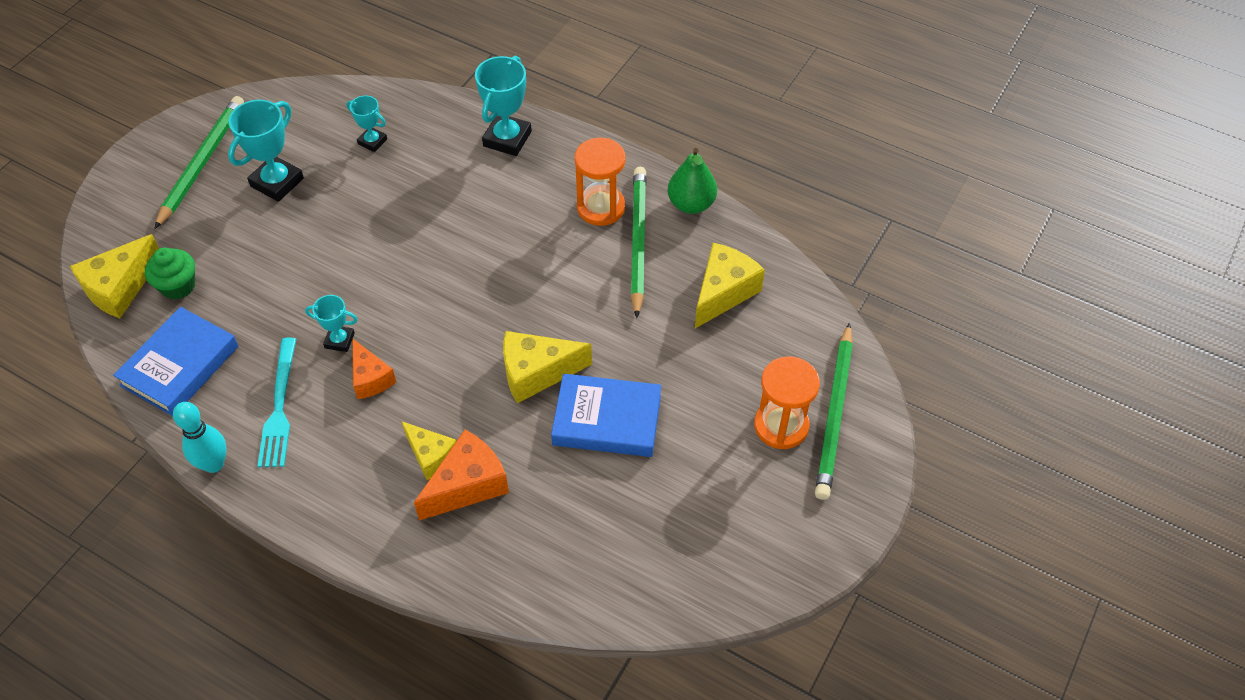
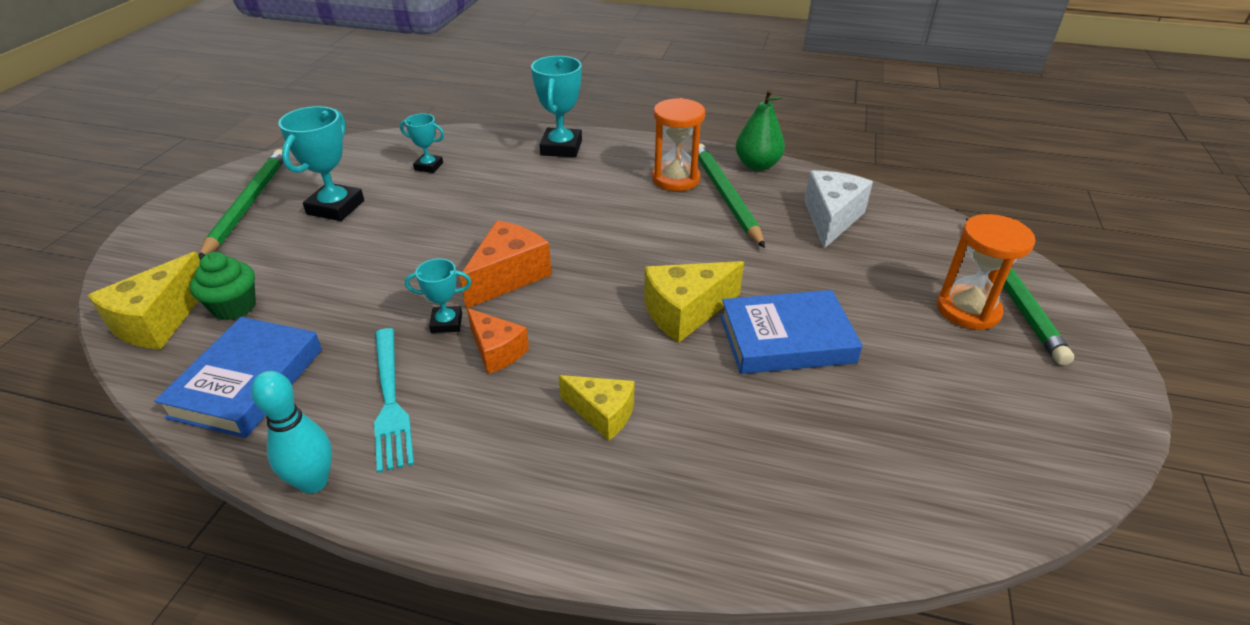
camera: 15 degrees left, 15 degrees down
(468, 485) = (662, 435): orange cheese -> orange cheese (508, 276)
(723, 292) = (831, 219): yellow cheese -> white cheese

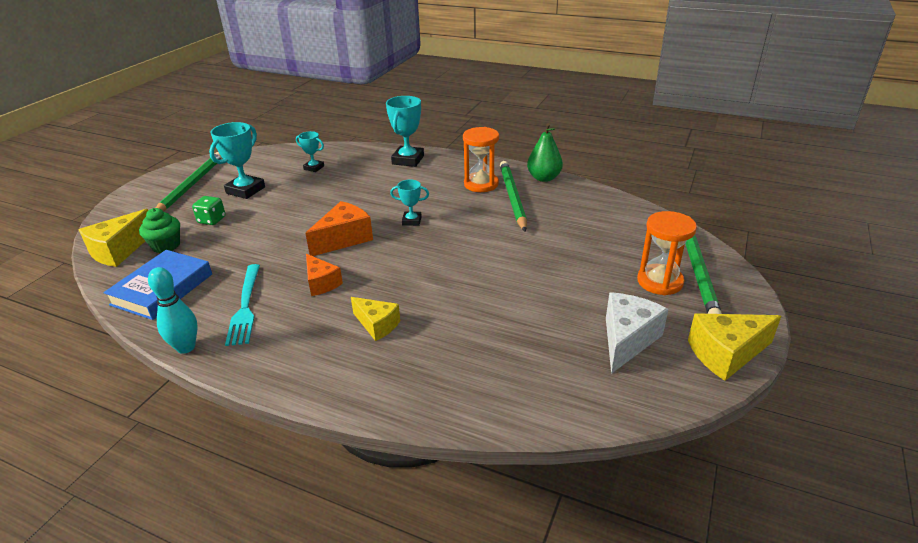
camera: 10 degrees right, 5 degrees down
(296, 259) = (212, 220): none -> green dice
(446, 323) = (295, 264): turquoise trophy -> turquoise trophy (411, 221)
(685, 312) = (455, 269): yellow cheese -> yellow cheese (726, 354)
(786, 339) = (519, 290): blue book -> none
(831, 219) = (584, 216): white cheese -> white cheese (627, 340)

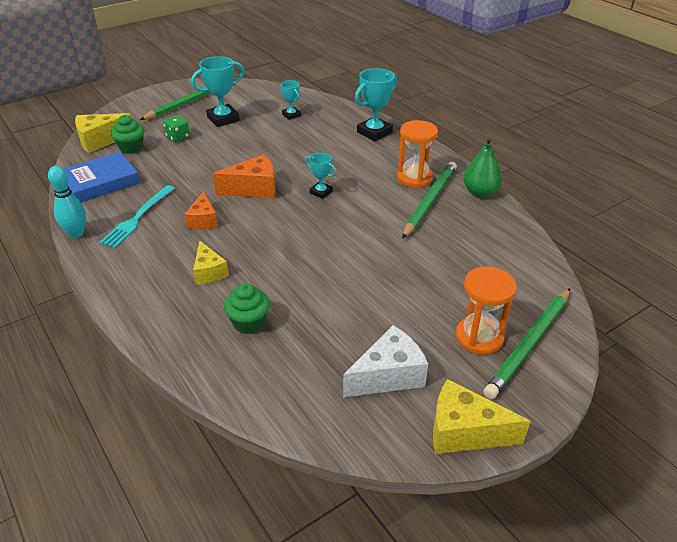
camera: 30 degrees right, 5 degrees up
(464, 352) = (249, 323): none -> green cupcake

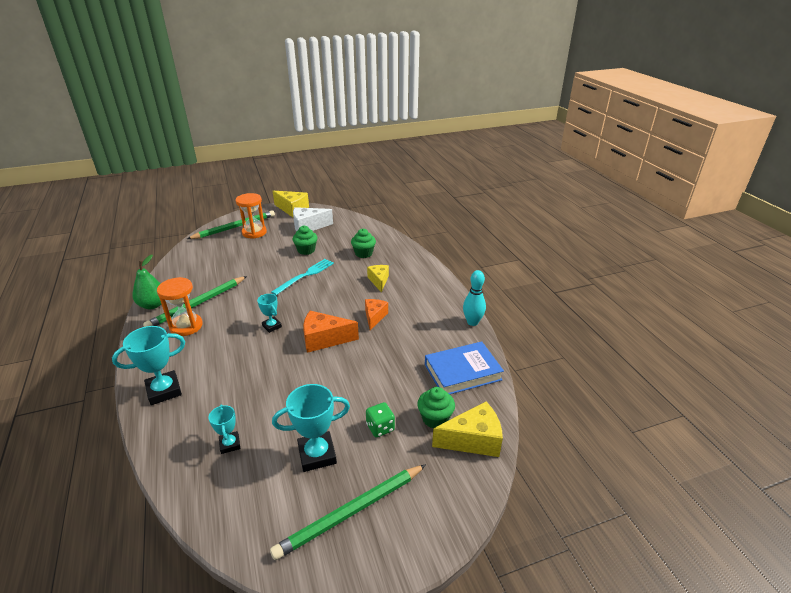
camera: 165 degrees left, 5 degrees down
(138, 218) = (425, 328): turquoise fork -> turquoise fork (305, 276)
(353, 311) = (306, 250): none -> green cupcake

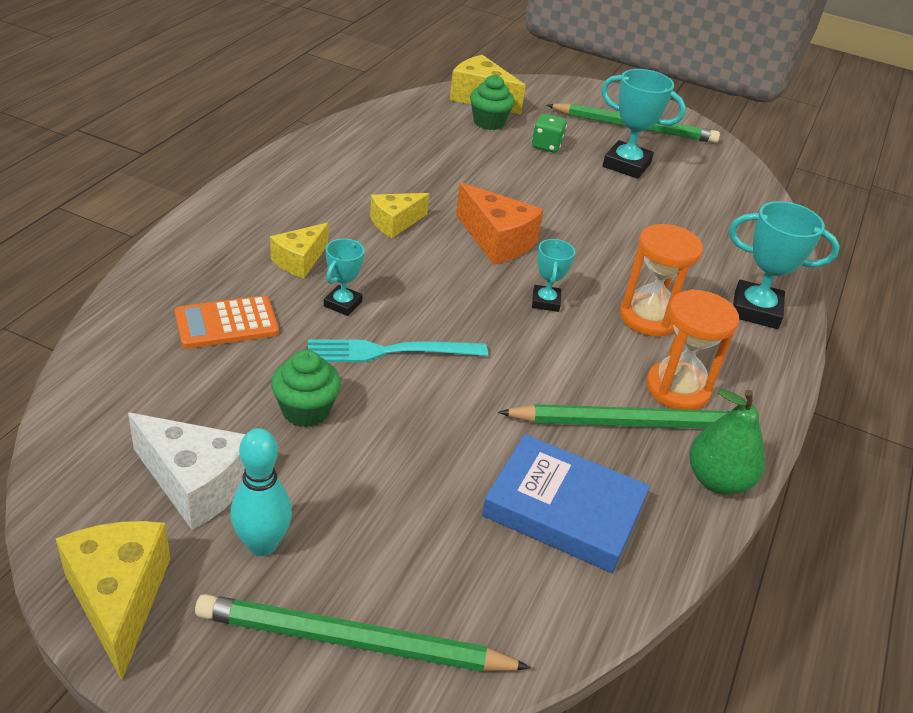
camera: 140 degrees left, 5 degrees up
(230, 444) = (705, 217): turquoise trophy -> turquoise trophy (343, 304)
(254, 232) = (332, 569): orange hourglass -> orange hourglass (648, 318)
(363, 253) = (226, 323): green cupcake -> orange calculator
(374, 317) = (395, 223): orange cheese -> yellow cheese
(462, 372) = (402, 127): blue book -> blue book (564, 509)
(472, 322) = (298, 146): turquoise bowling pin -> turquoise bowling pin (262, 544)

